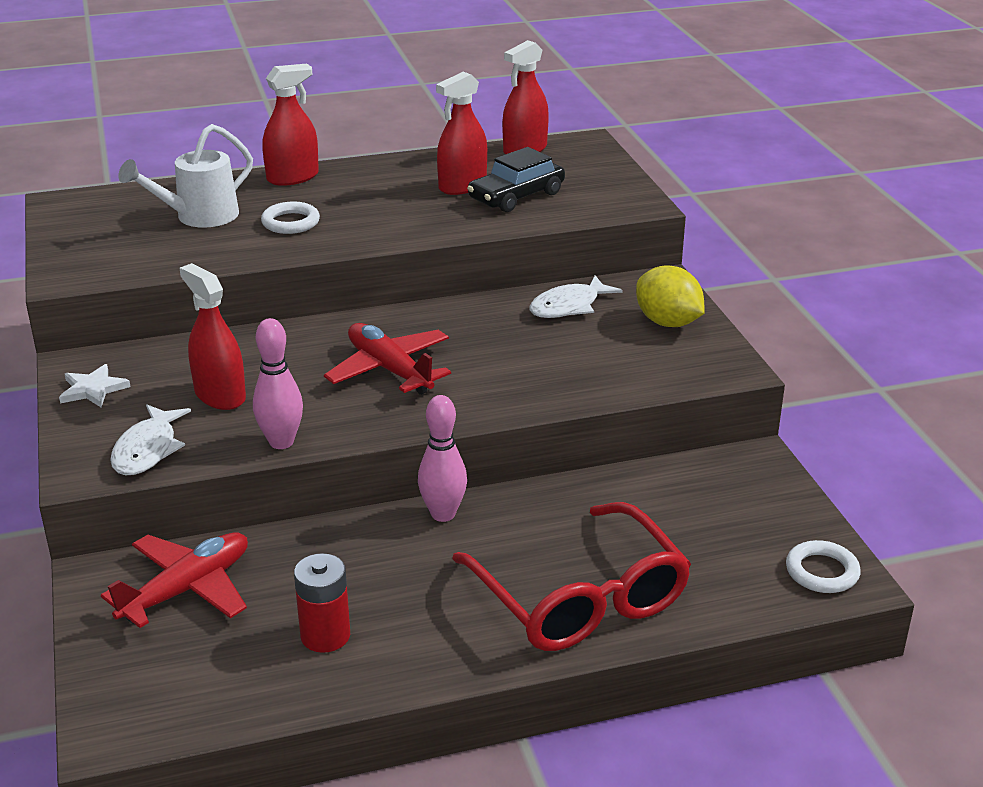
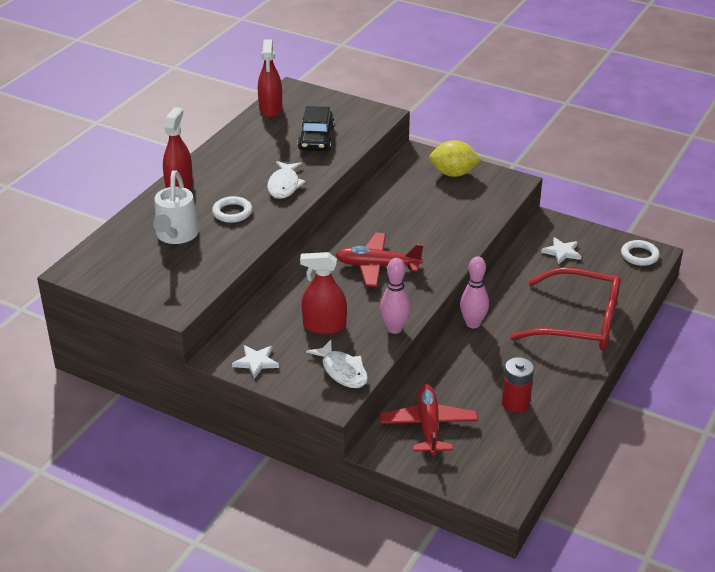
camera: 45 degrees left, 5 degrees up
(462, 186) = (279, 146): red spray bottle -> none
(569, 306) = (399, 189): white fish -> white fish (284, 185)
(710, 503) = (562, 252): none -> white star

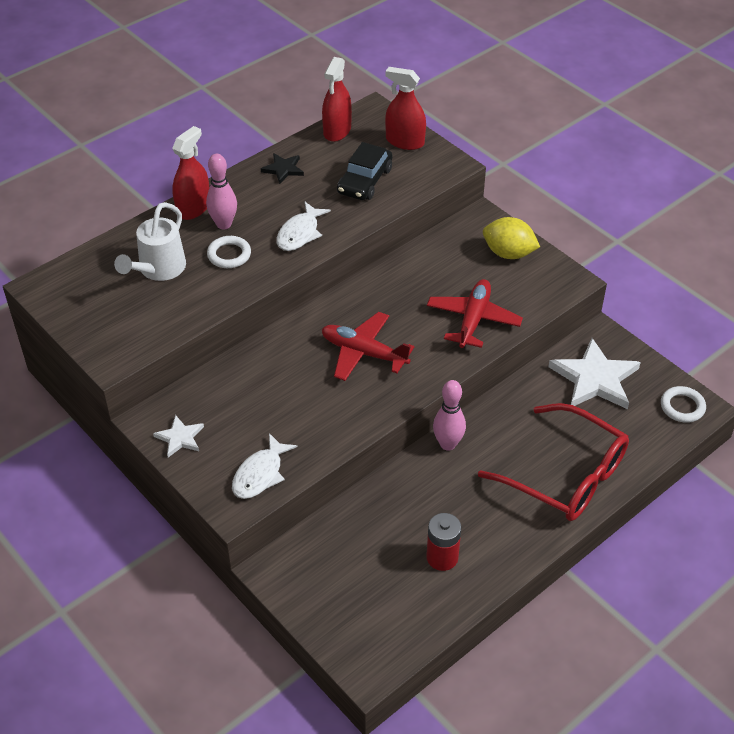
camera: 20 degrees right, 10 degrees up
(241, 144) = (283, 169): none -> black star
(324, 326) = (270, 413): red spray bottle -> red spray bottle (405, 141)
(342, 371) = (260, 474): white fish -> white fish turned 45 degrees clockwise
(394, 329) = (341, 437): pink bowling pin -> pink bowling pin (224, 224)
(428, 426) = (335, 558): red plane -> red plane (473, 320)
(562, 252) = (594, 379): white star -> white star, size x1.96

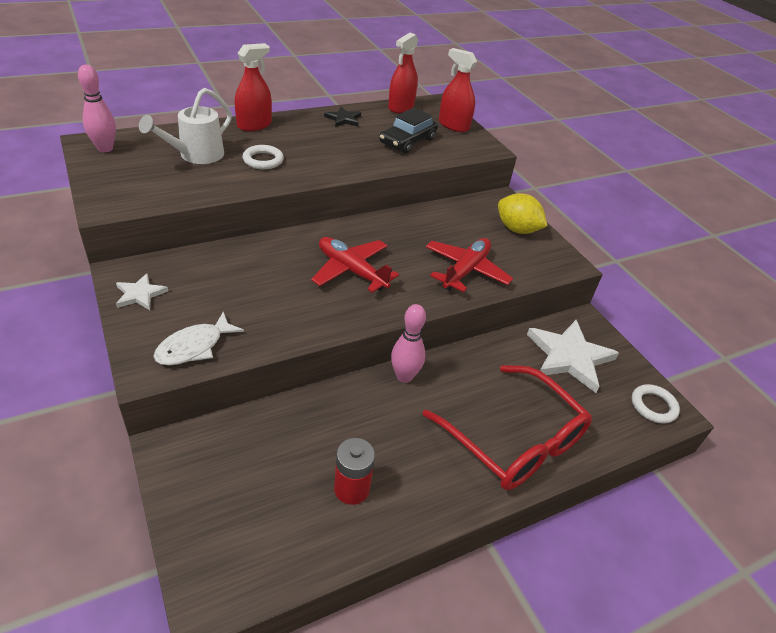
camera: 10 degrees right, 5 degrees down
(224, 224) = (272, 140): pink bowling pin -> pink bowling pin (105, 148)
(300, 233) = (333, 161): white fish -> none

